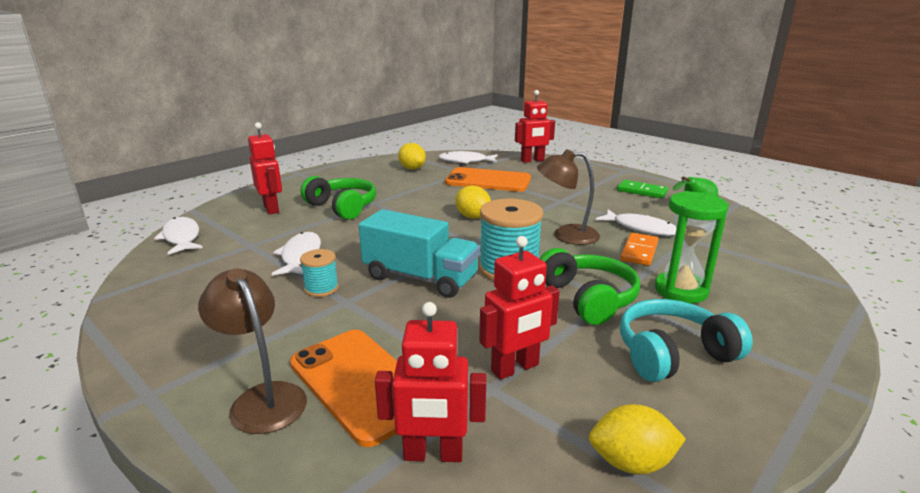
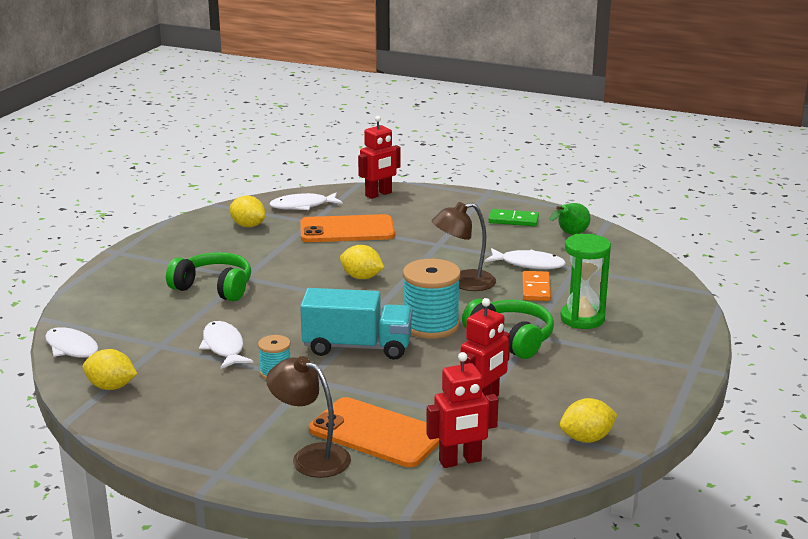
camera: 20 degrees left, 0 degrees up
(168, 274) = (111, 387): none -> yellow lemon
(271, 209) = (135, 302): red robot -> none
(673, 354) = (591, 369): turquoise headphones -> none

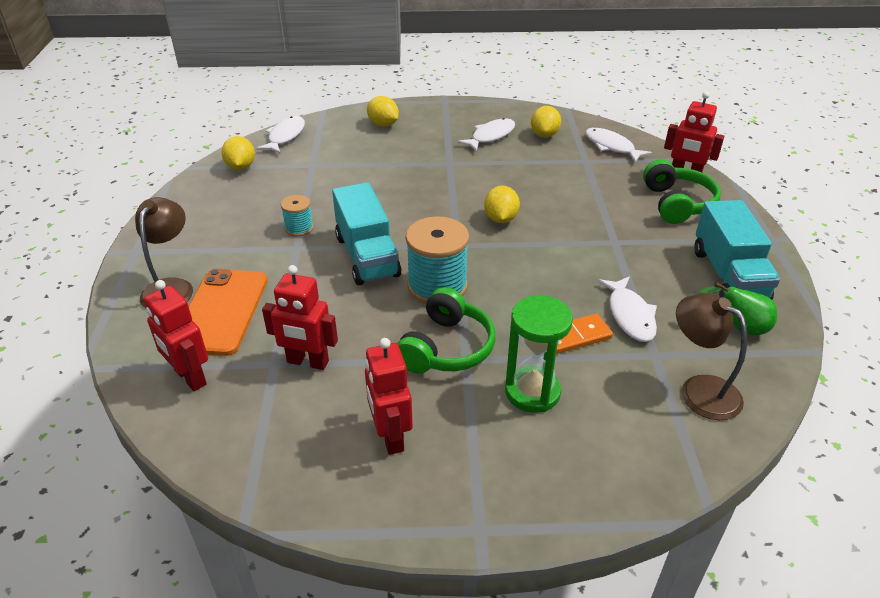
camera: 65 degrees right, 15 degrees up
(214, 288) = (420, 156): green headphones -> green headphones (677, 203)
(224, 347) = (326, 192): white fish -> white fish (490, 136)
(347, 230) = (588, 183): orange phone -> none
(463, 283) = (544, 282): brown lamp -> brown lamp (699, 390)
(513, 220) = (728, 275): green domino -> turquoise truck
(586, 438) = (263, 462): yellow lemon -> yellow lemon (383, 124)
(592, 381) = (390, 436): none -> red robot

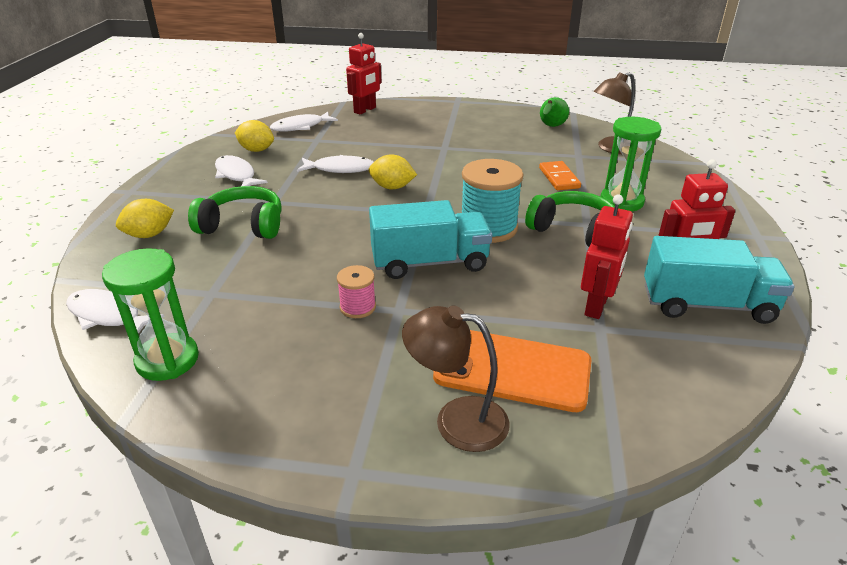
camera: 80 degrees left, 5 degrees down
(189, 377) = (628, 391): red robot -> none
(241, 167) = (167, 360): yellow lemon -> green hourglass
(299, 228) = (357, 307): turquoise spool -> pink spool
(630, 315) = (536, 156): white fish -> white fish (340, 169)
(677, 203) = (402, 119): green headphones -> green headphones (243, 226)
(728, 275) = (495, 120): turquoise truck -> turquoise truck (707, 305)

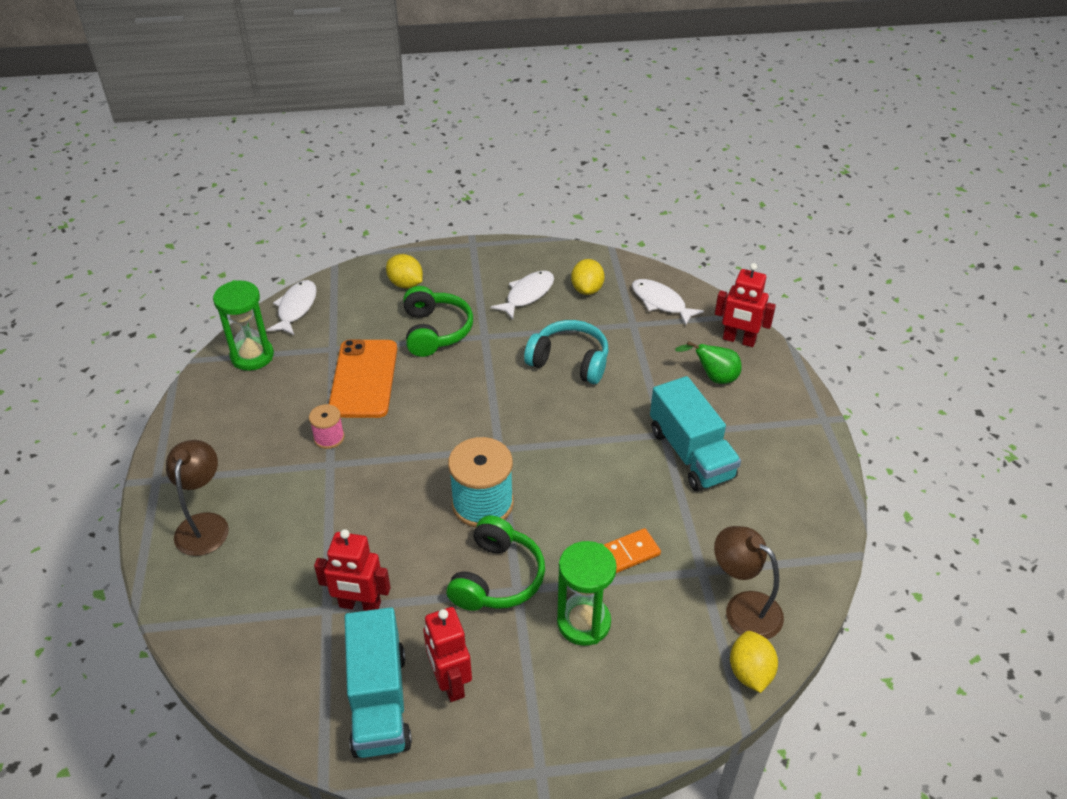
camera: 75 degrees right, 10 degrees up
(340, 169) = (569, 361): white fish -> turquoise headphones
(392, 187) = (544, 411): yellow lemon -> yellow lemon (750, 672)
(430, 262) = (406, 470): turquoise truck -> turquoise truck (691, 454)
(512, 369) = (262, 551): orange phone -> orange phone (363, 379)
(551, 127) = (785, 533): green pear -> green pear (713, 377)

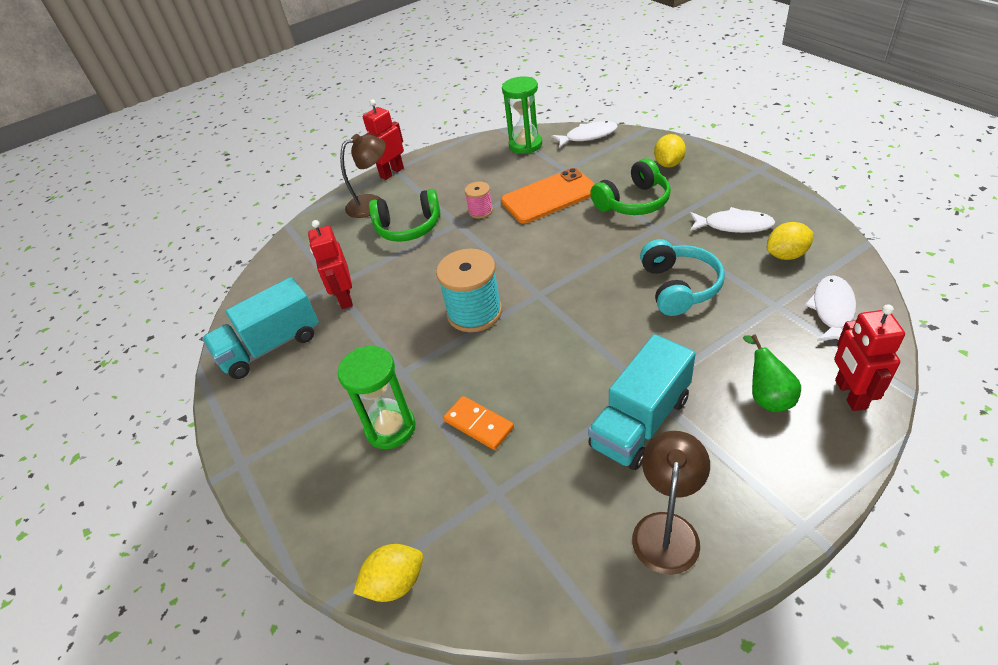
camera: 70 degrees right, 0 degrees up
(450, 682) = (300, 374): red robot -> red robot (391, 172)
(497, 578) = (407, 355): green headphones -> green headphones (408, 227)
(743, 608) = (470, 546): brown lamp -> brown lamp (667, 529)

